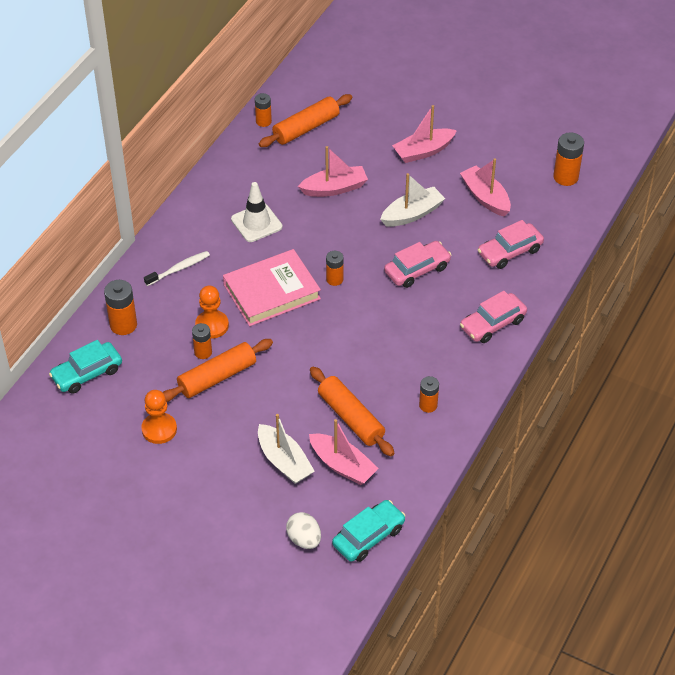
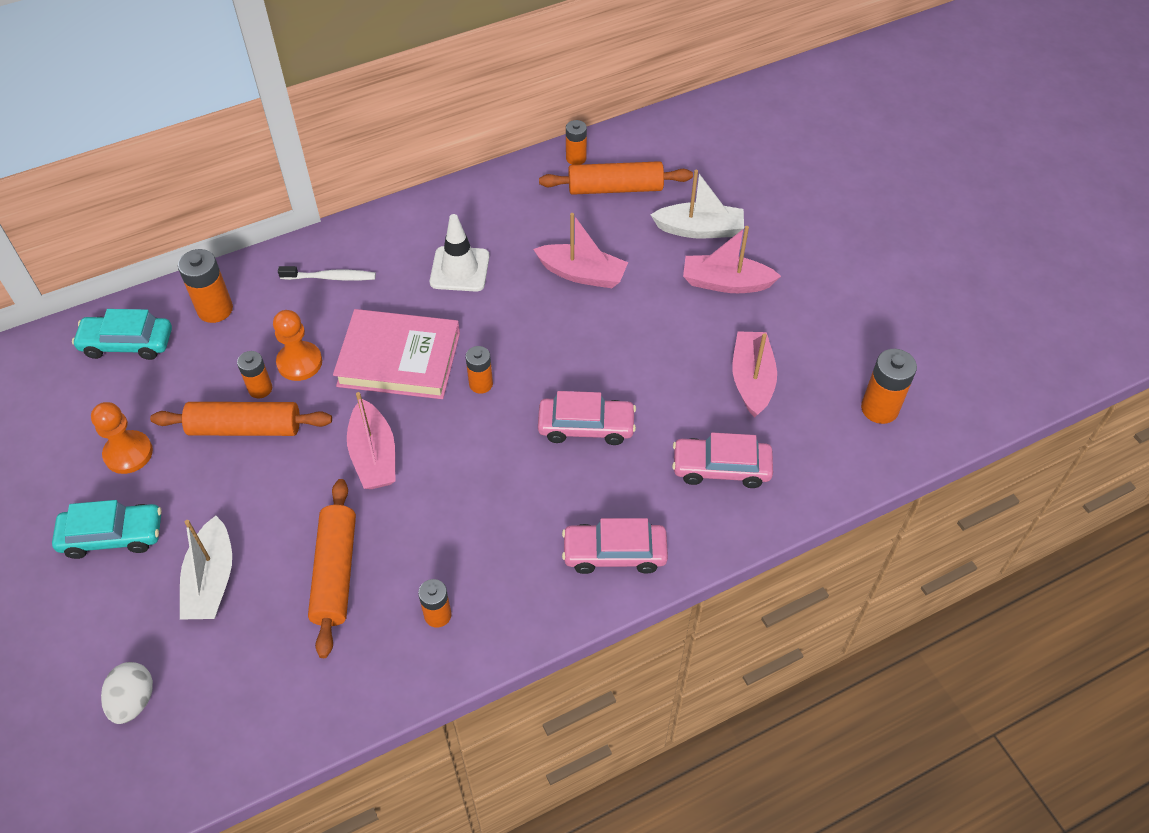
camera: 35 degrees right, 5 degrees up
(342, 465) = (267, 630): pink boat -> pink boat (374, 456)
(368, 536) = (205, 750): turquoise car -> turquoise car (112, 536)
(412, 214) = (643, 353): white boat -> white boat (699, 229)

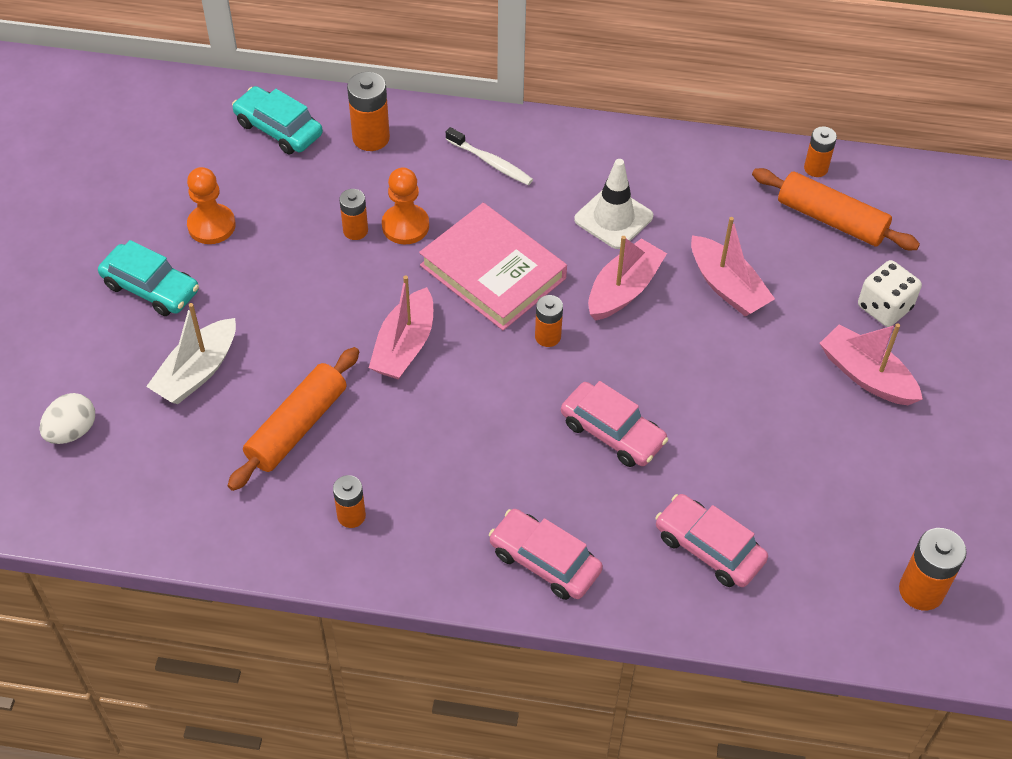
camera: 35 degrees right, 0 degrees up
(245, 428) = (318, 258): orange rolling pin -> none
(699, 229) = (884, 307): white boat -> white dice
(752, 380) = (811, 485): pink boat -> pink boat (624, 289)

